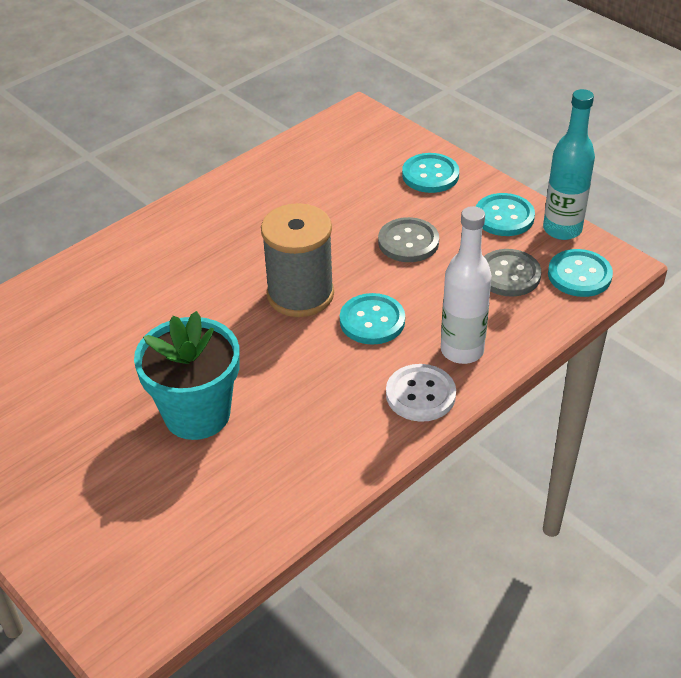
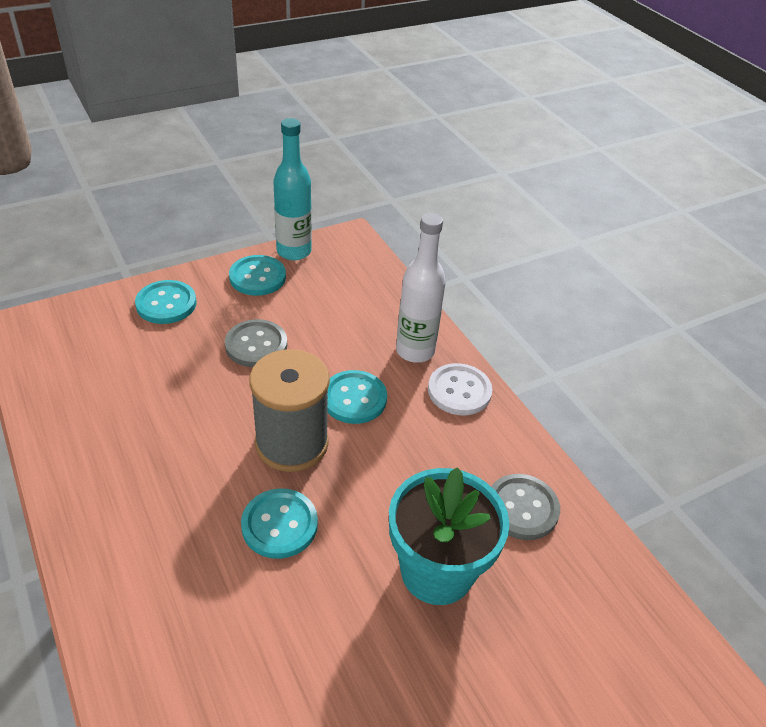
camera: 80 degrees left, 0 degrees up
(508, 275) = (334, 297): grey button -> grey button (522, 508)
(579, 275) = (354, 260): turquoise button -> turquoise button (279, 525)

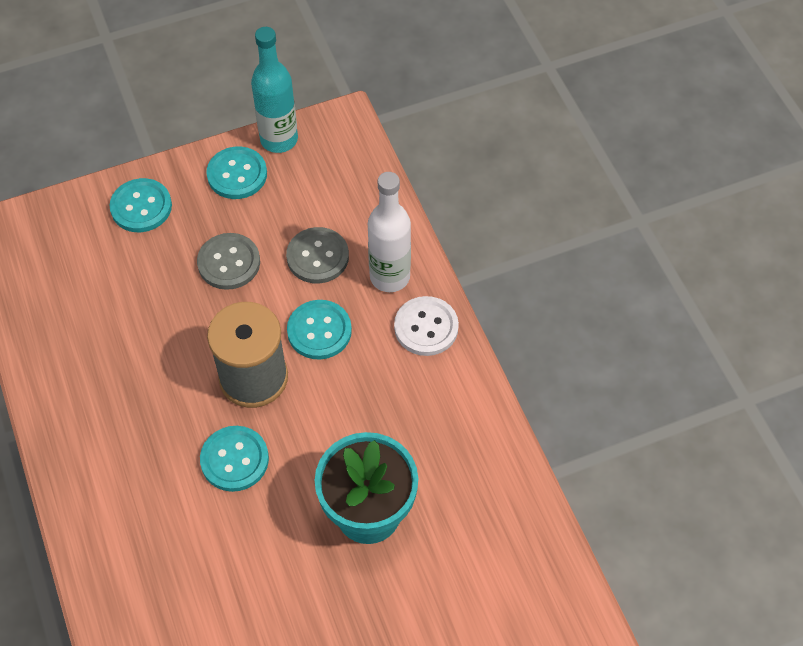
camera: 10 degrees right, 15 degrees up
(522, 508) = (459, 458): grey button -> grey button (317, 257)

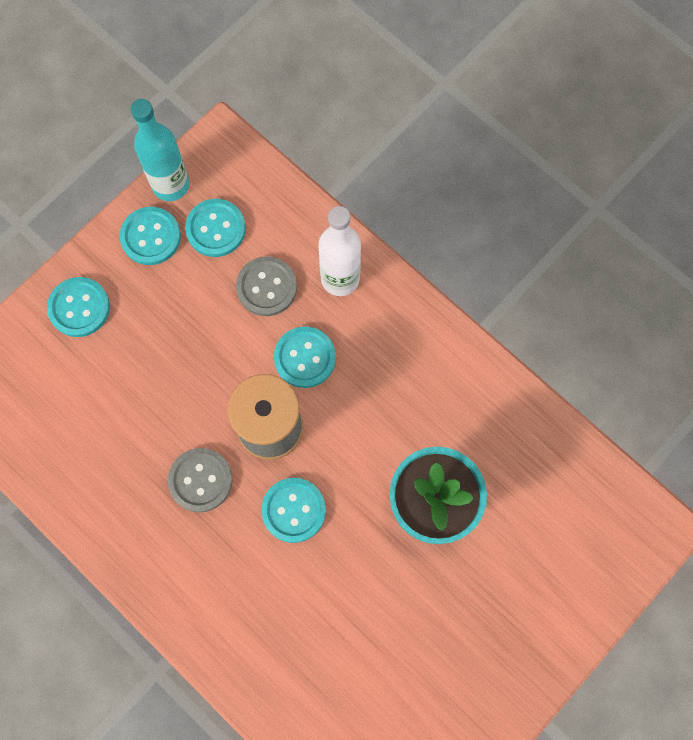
camera: 25 degrees left, 15 degrees up
(229, 263) = (190, 328): grey button -> grey button (200, 480)
(298, 190) = (215, 229): none -> turquoise button
(426, 327) = (395, 313): white button -> none

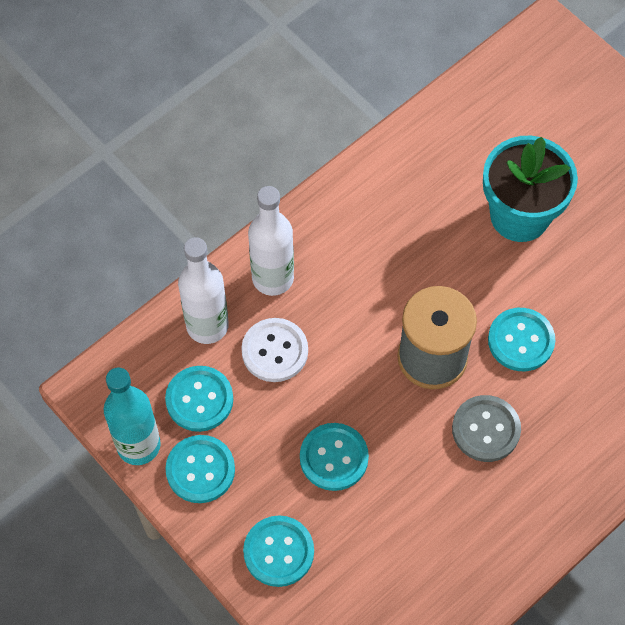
camera: 85 degrees left, 10 degrees down
(266, 287) = (275, 351): grey button -> white button
(287, 227) = (207, 326): none -> white bottle
(305, 358) = (358, 319): turquoise button -> turquoise button (334, 457)

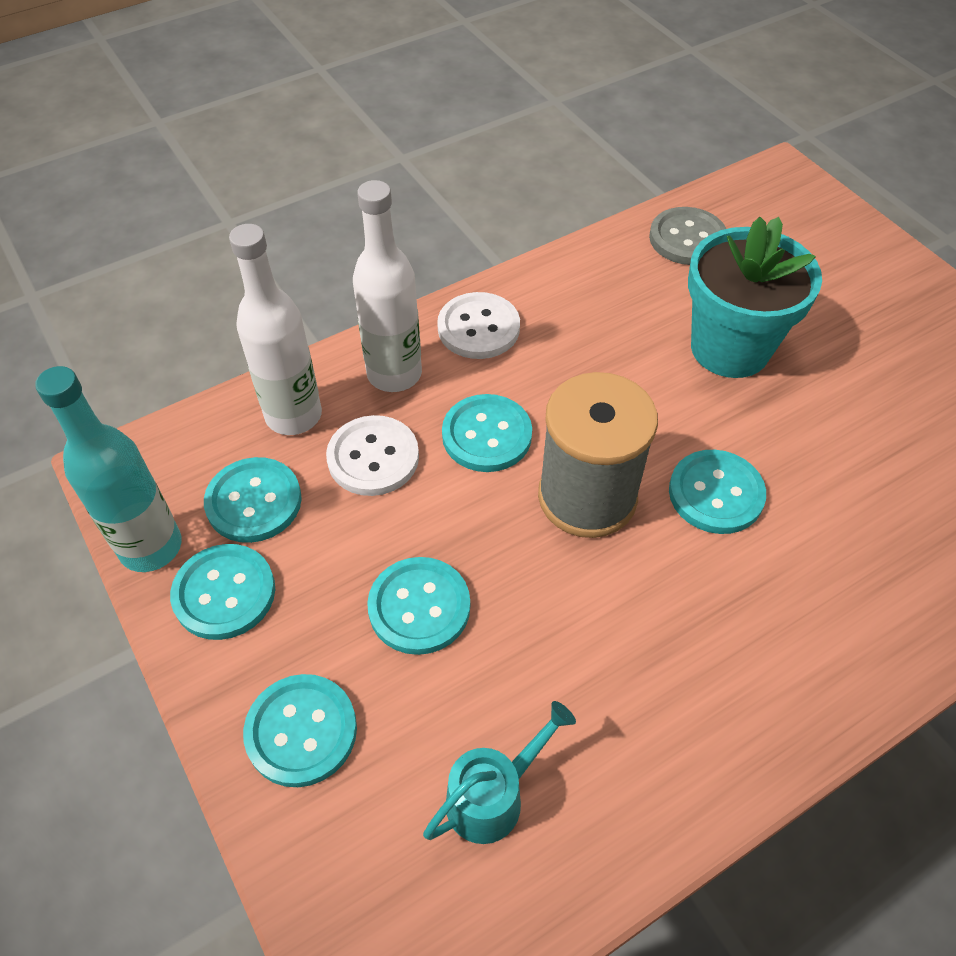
camera: 10 degrees right, 10 degrees down
(327, 226) = (478, 328): none -> white button
(352, 319) = (487, 435): none -> turquoise button
(407, 569) = (494, 795): none -> turquoise watering can
(486, 429) = (650, 603): grey button -> grey button (687, 238)

